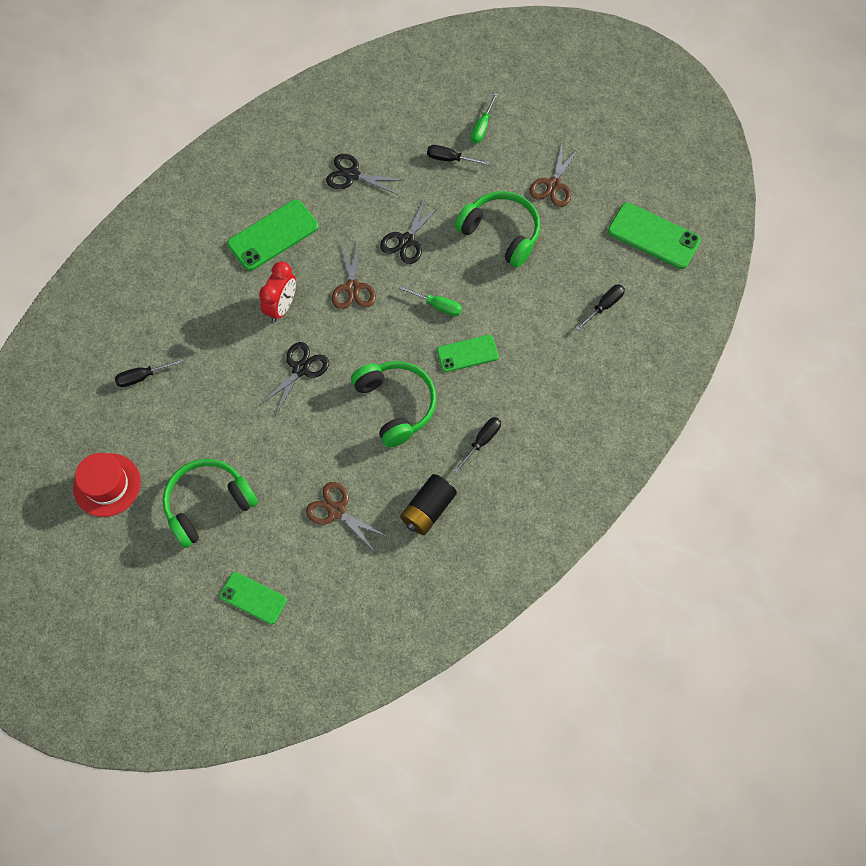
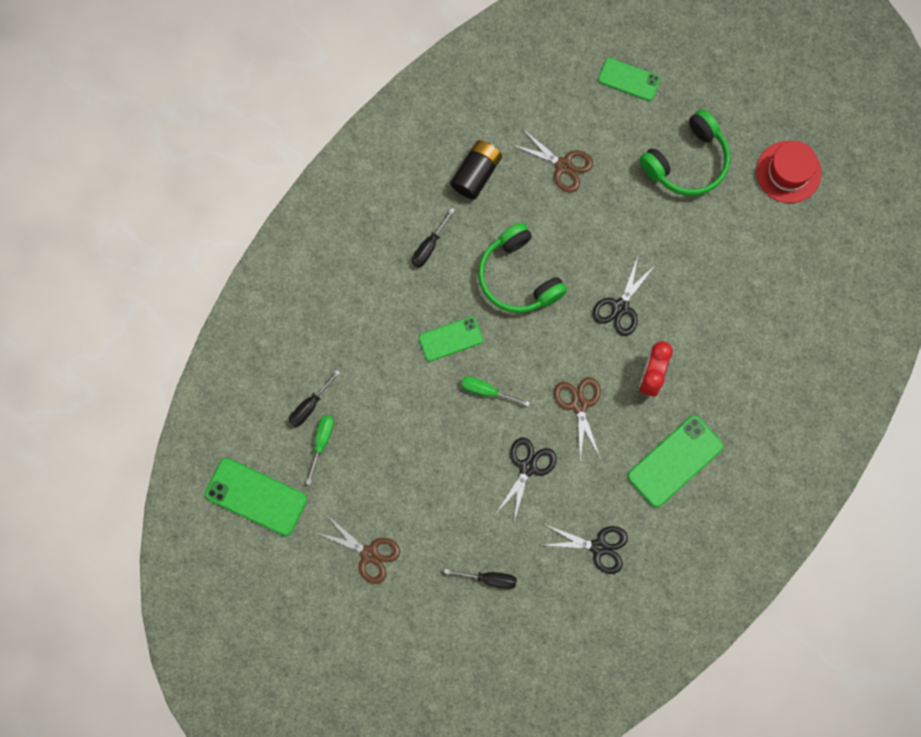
camera: 175 degrees right, 10 degrees up
(142, 377) = (780, 285): black screwdriver -> none
(482, 127) = (455, 627): green screwdriver -> green screwdriver (321, 442)
(501, 233) = (424, 485): green headphones -> none
(553, 185) = (369, 554): brown scissors -> brown scissors turned 105 degrees clockwise

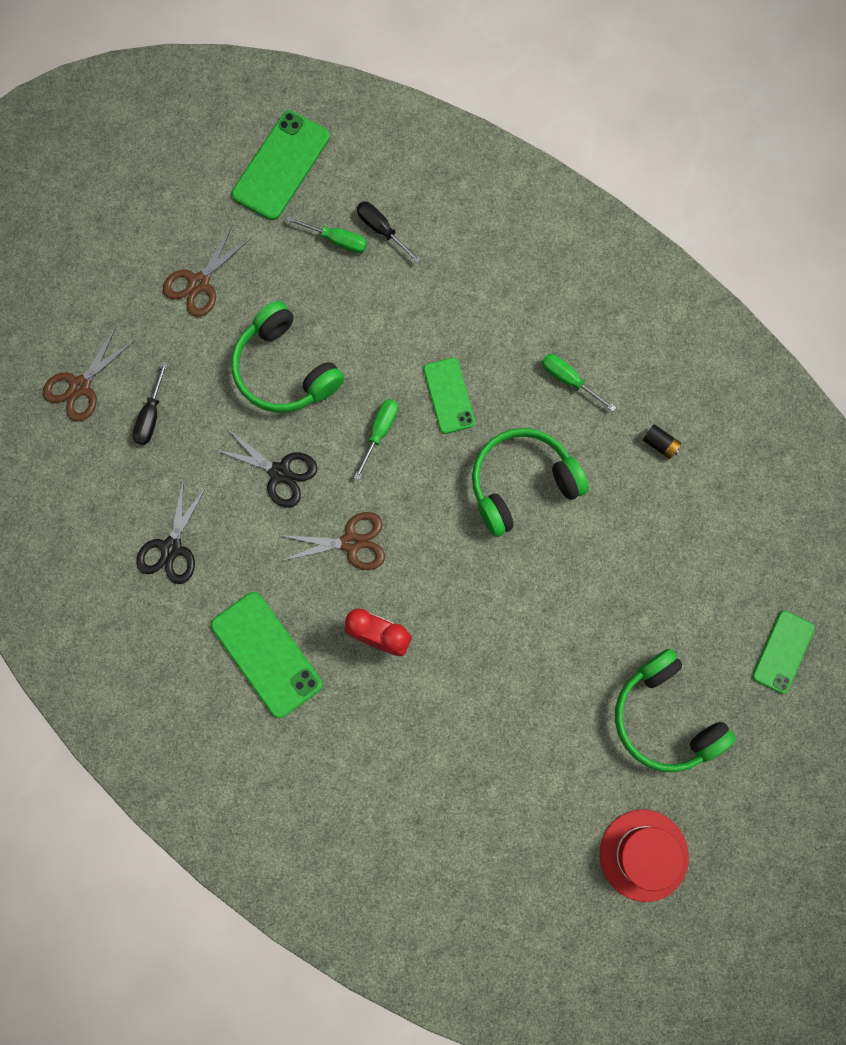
camera: 95 degrees right, 0 degrees up
(429, 246) = (569, 380): black screwdriver -> green screwdriver
(439, 473) = (285, 369): none -> green headphones
(476, 174) = (660, 444): black battery -> black battery, size x0.51
(563, 165) = (666, 554): brown scissors -> brown scissors (80, 386)
(620, 307) = (473, 607): black scissors -> none

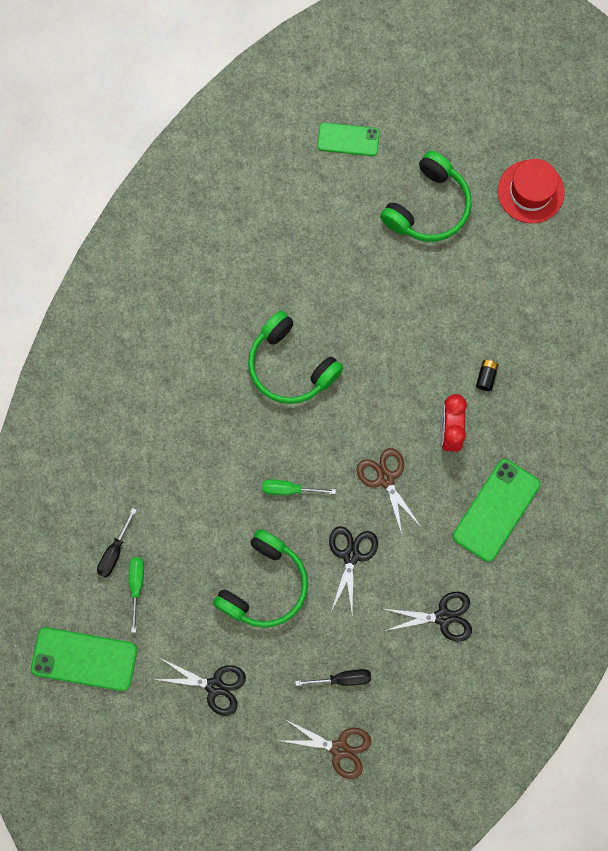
camera: 110 degrees left, 0 degrees up
(199, 283) = (214, 686): brown scissors -> black scissors
(449, 395) = (239, 446): green phone -> none
(569, 380) = (193, 358): green screwdriver -> none
(660, 444) = (221, 273): black battery -> black battery (486, 377)

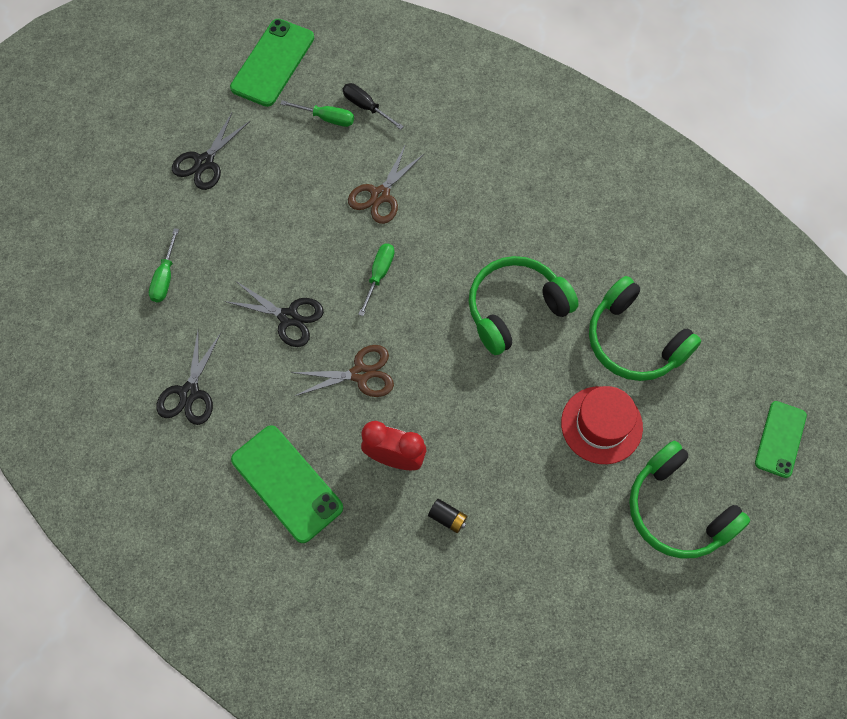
camera: 105 degrees right, 10 degrees down
(264, 585) = (287, 228): green headphones -> green headphones (634, 341)
(339, 749) = (98, 257): brown scissors -> brown scissors (380, 195)
(342, 679) = (165, 277): black screwdriver -> green screwdriver
(530, 191) = (676, 645): red hat -> red hat (601, 425)

